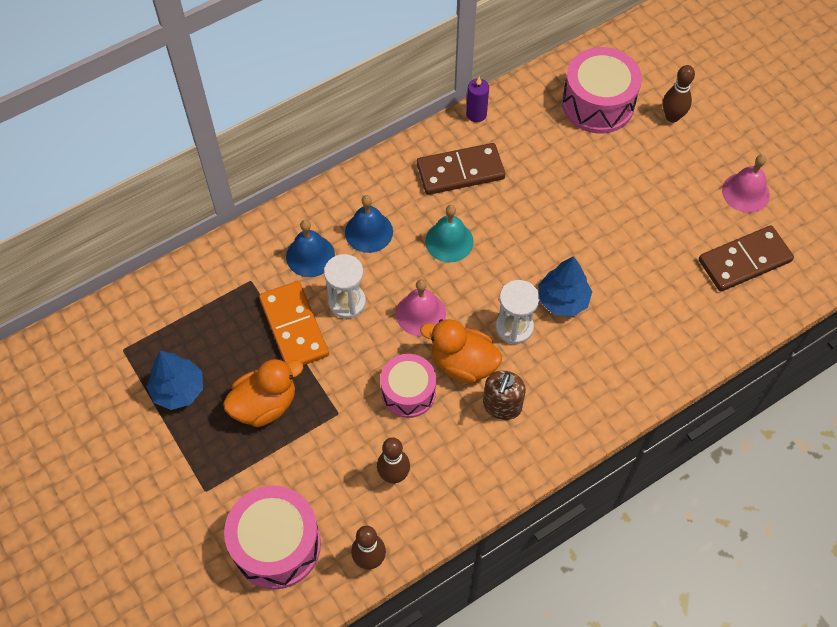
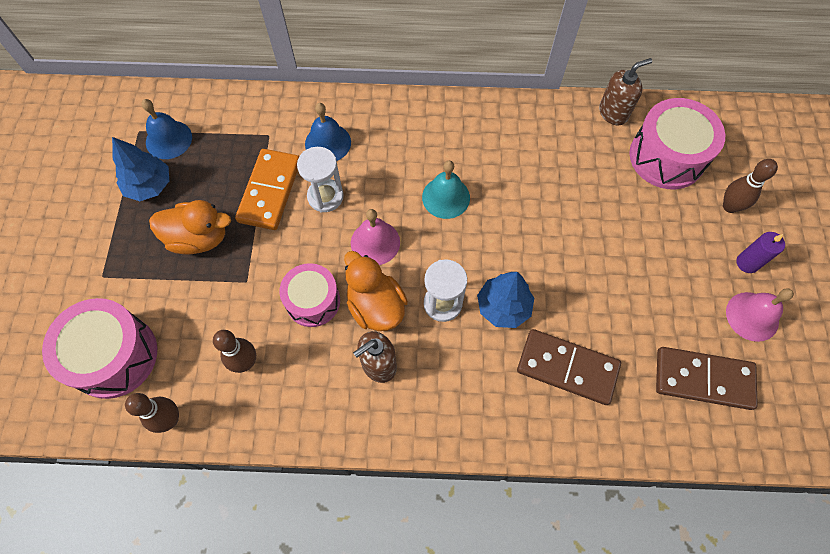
camera: 35 degrees right, 5 degrees up
(369, 232) = (388, 151): blue bell -> blue bell (169, 139)
(460, 171) = (500, 146): brown domino -> brown domino (567, 368)
(476, 114) = (551, 107): purple candle -> purple candle (747, 263)
(530, 90) = (613, 112): none -> brown soap dispenser

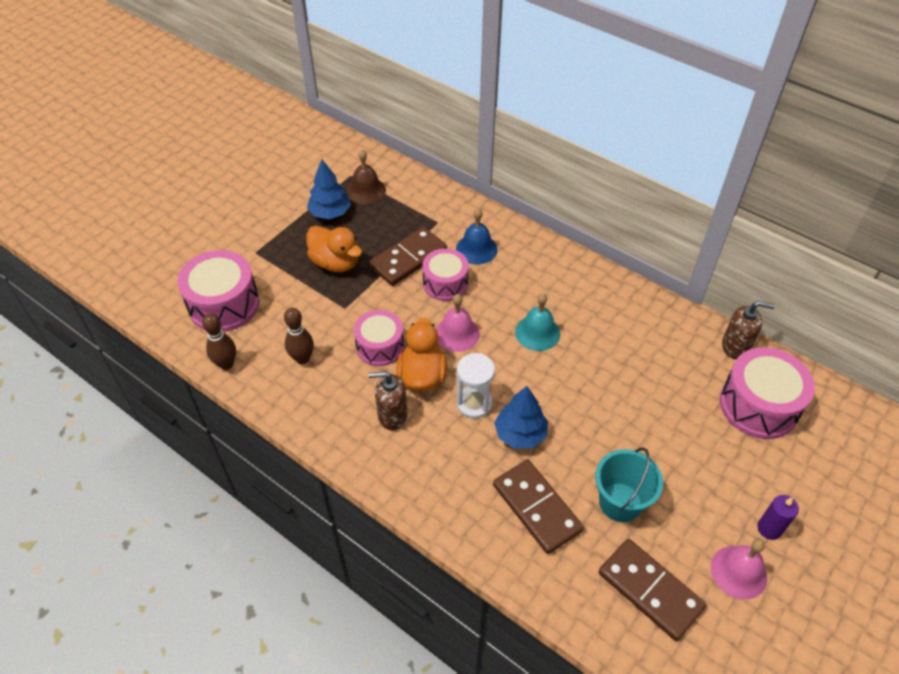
camera: 35 degrees right, 15 degrees down
(169, 139) = (366, 190): blue bell -> brown bell
(270, 191) = (408, 259): orange domino -> brown domino
(325, 197) = (445, 283): white hourglass -> pink drum
(627, 316) = (620, 502): none -> turquoise bucket
(729, 206) = (789, 476): brown bowling pin -> none

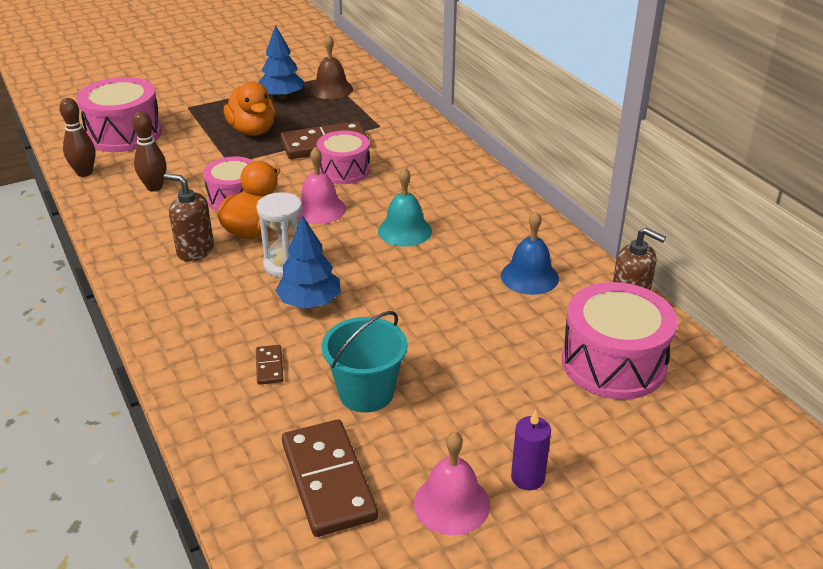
camera: 25 degrees right, 15 degrees down
(476, 249) = (401, 154): blue bell -> blue bell (529, 276)
(536, 508) = (269, 366): brown domino -> brown domino, size x0.45

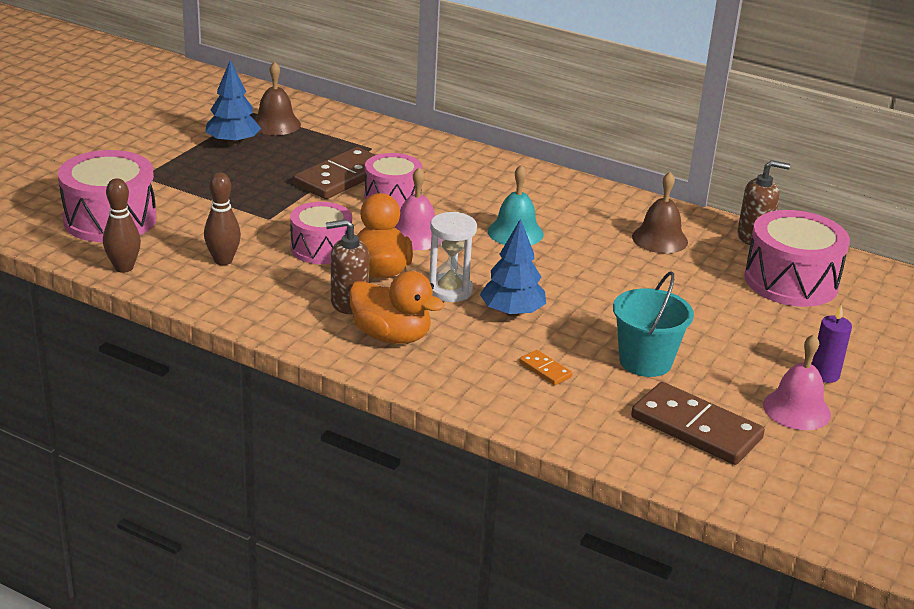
camera: 35 degrees left, 5 degrees down
(252, 131) = (249, 182): orange duck -> orange duck (391, 336)
(269, 366) = (545, 370): brown domino -> orange domino
(529, 276) = (659, 239): blue bell -> brown bell

